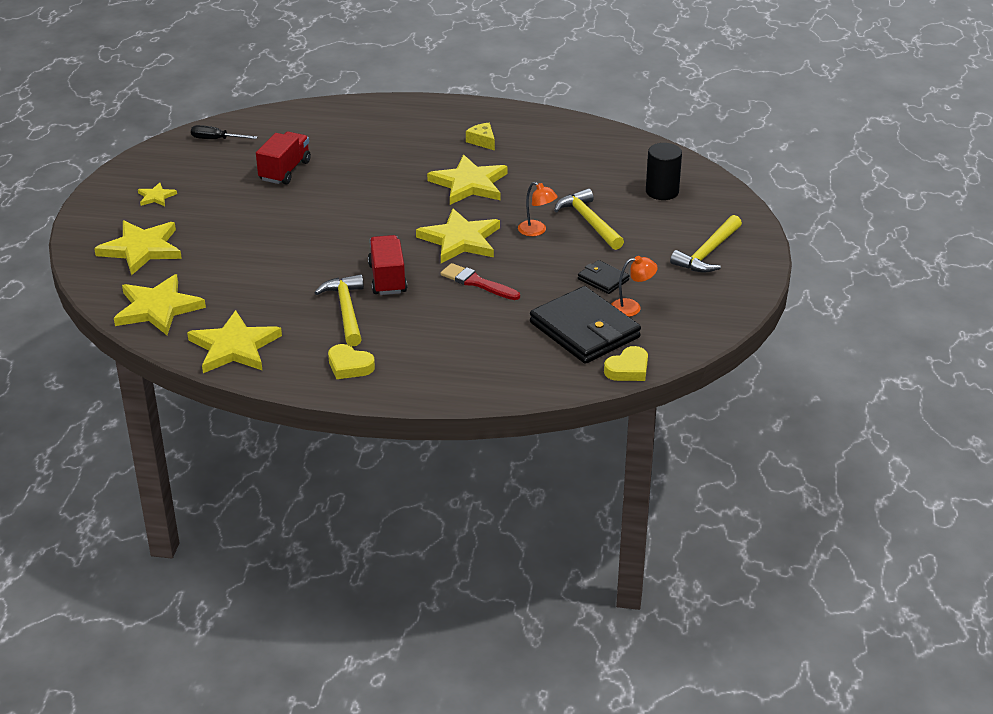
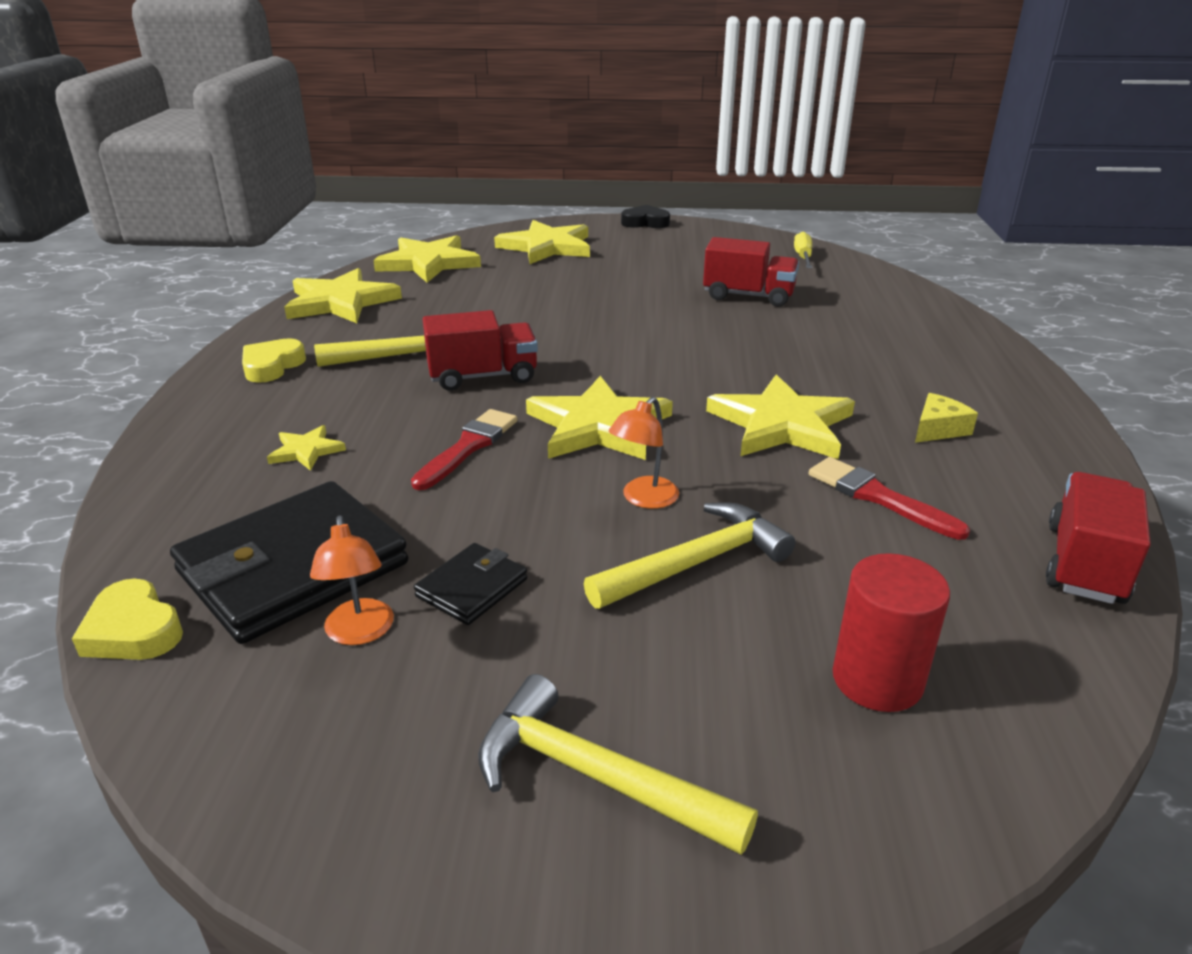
camera: 85 degrees right, 5 degrees down
(98, 198) = (645, 222): none -> black heart
(156, 197) = (657, 243): yellow star -> yellow star (306, 451)
(216, 139) = (803, 257): black screwdriver -> yellow screwdriver
(542, 169) = (878, 497): none -> red brush
(596, 133) = (1084, 564): none -> red truck
(662, 191) = (877, 679): black cylinder -> red cylinder

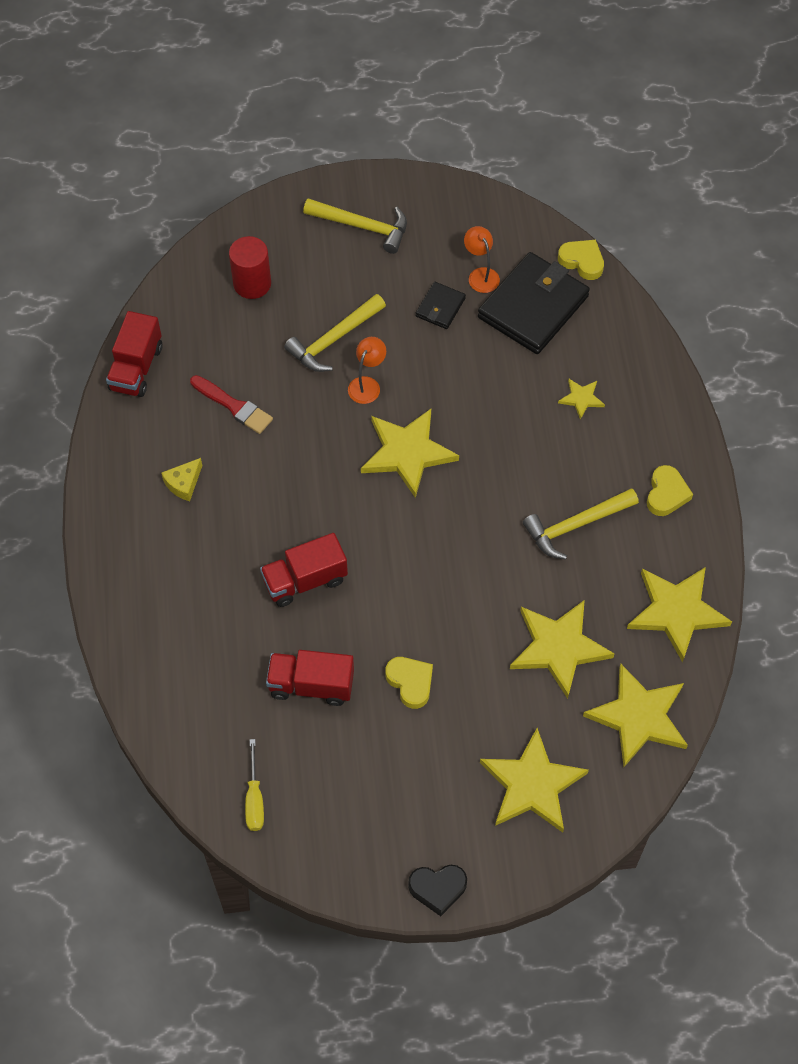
camera: 170 degrees right, 30 degrees up
(468, 447) = (483, 417): red brush -> none
(483, 376) = (504, 503): red truck -> red truck (305, 580)
(643, 290) = (410, 682): none -> yellow heart
(781, 425) = (287, 473): yellow star -> yellow star (558, 647)

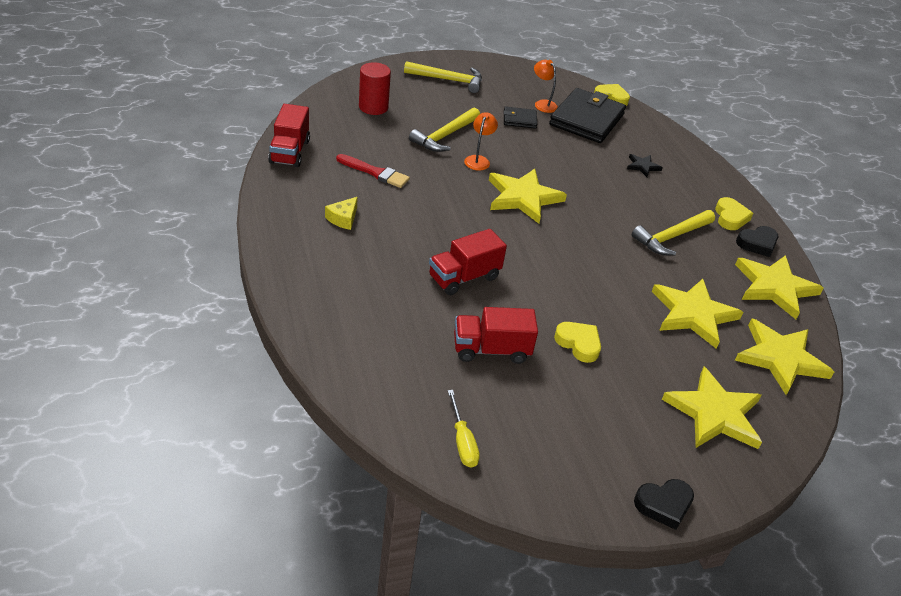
camera: 15 degrees left, 20 degrees down
(440, 307) = (519, 120): black wallet -> black wallet turned 75 degrees clockwise
(581, 398) = (642, 166): yellow star -> black star
(684, 540) = (757, 244): none -> black heart

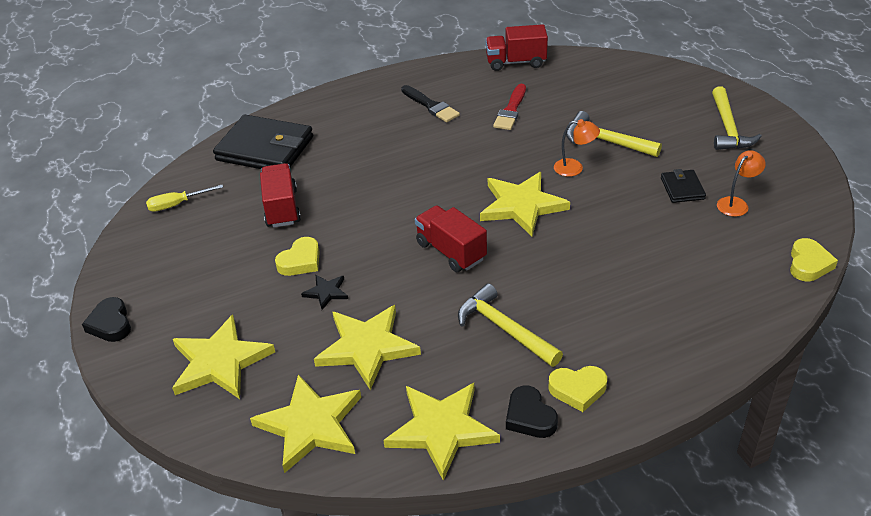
camera: 90 degrees right, 0 degrees up
(343, 218) = (431, 106): yellow cheese -> black brush
(373, 107) = (627, 90): red cylinder -> none
(464, 277) = (374, 182): red truck -> red truck (451, 251)
(586, 119) = (728, 244): black wallet -> black wallet (265, 149)
(642, 166) = (649, 300): black star -> black star (326, 292)

